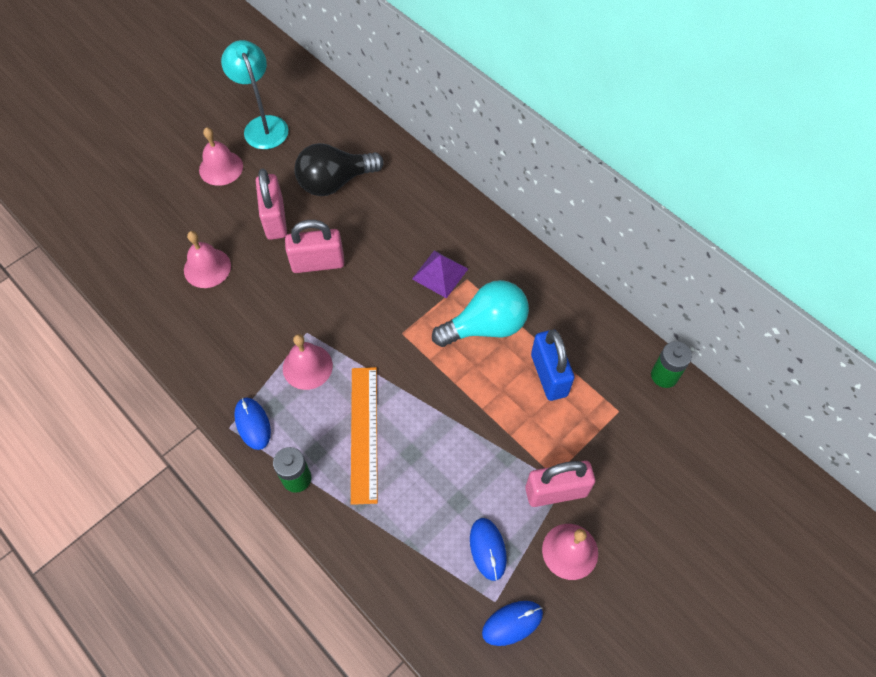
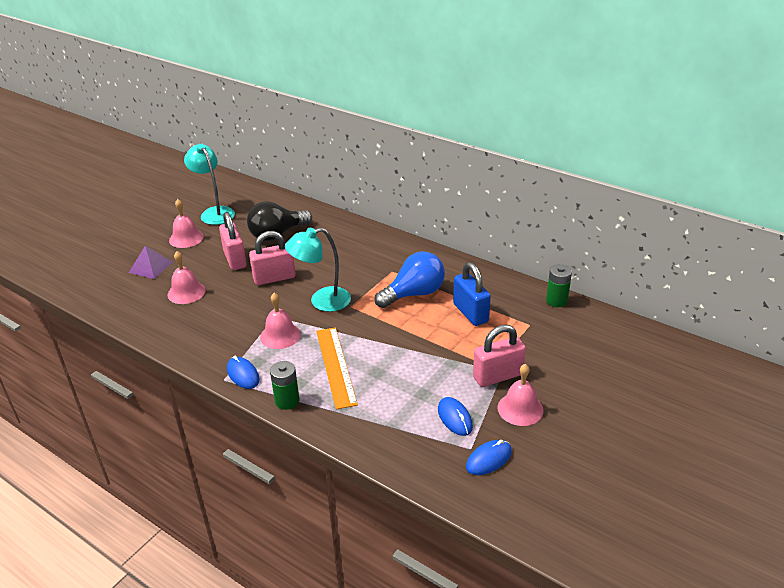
camera: 10 degrees left, 25 degrees down
(368, 317) = (322, 301): none -> turquoise lamp
(440, 273) = (370, 271): purple pyramid -> purple pyramid (150, 267)
(486, 326) = (414, 294): turquoise light bulb -> blue light bulb

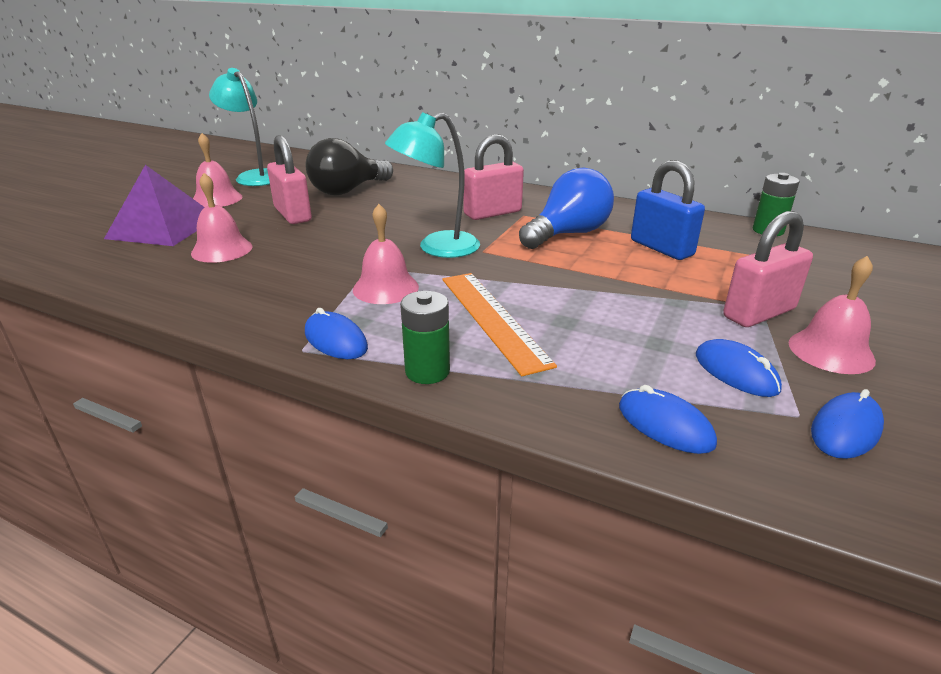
camera: 10 degrees left, 5 degrees down
(150, 267) = (163, 227): purple pyramid -> purple pyramid, size x1.61
(274, 278) = (356, 229): pink padlock -> pink padlock (492, 213)
(397, 447) = (665, 425): none -> blue mouse

